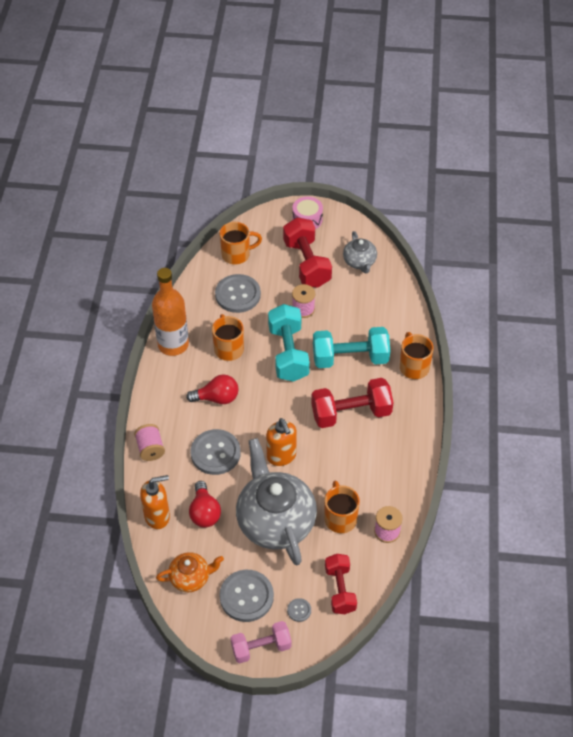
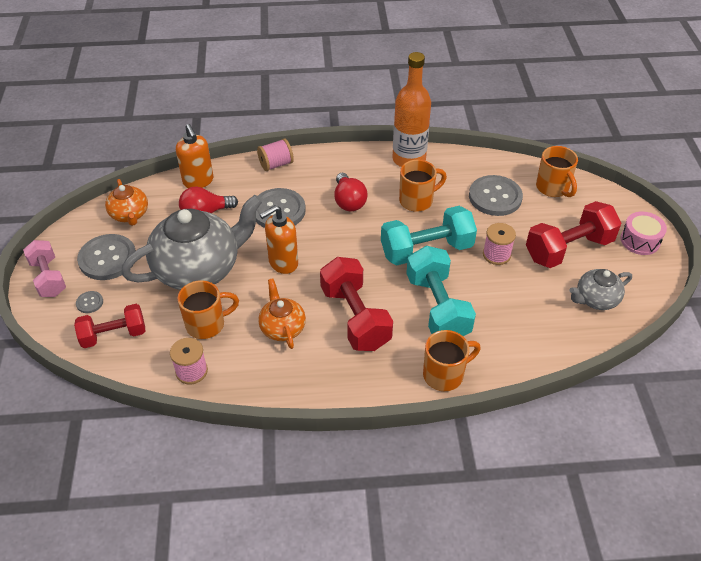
camera: 80 degrees right, 5 degrees down
(352, 464) = (282, 327): none -> orange teapot

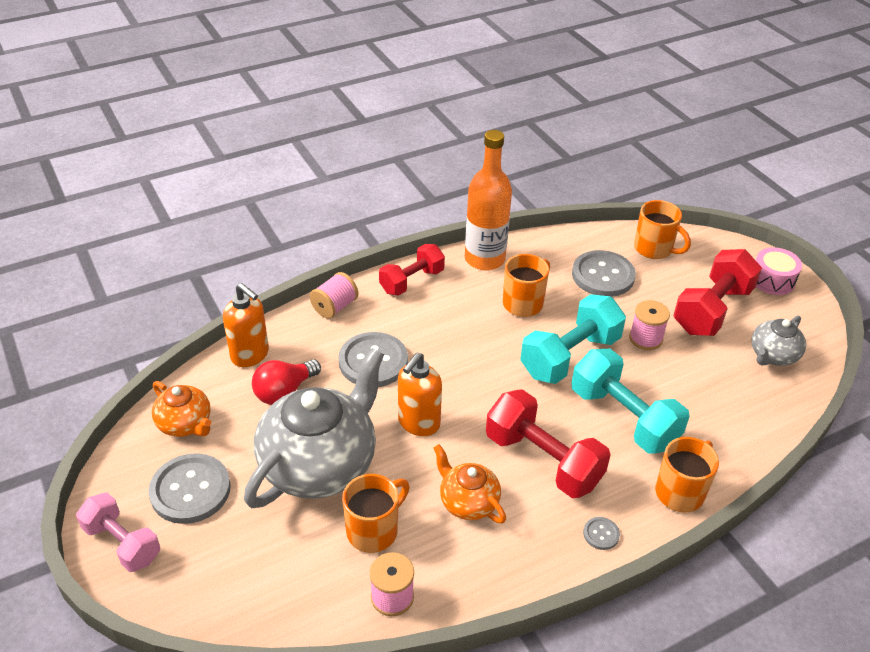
camera: 25 degrees left, 5 degrees down
(89, 303) = (201, 556): grey button -> grey button (601, 534)
(114, 335) = (261, 588): red dumbbell -> red dumbbell (412, 281)
(349, 201) = (448, 326): red light bulb -> none

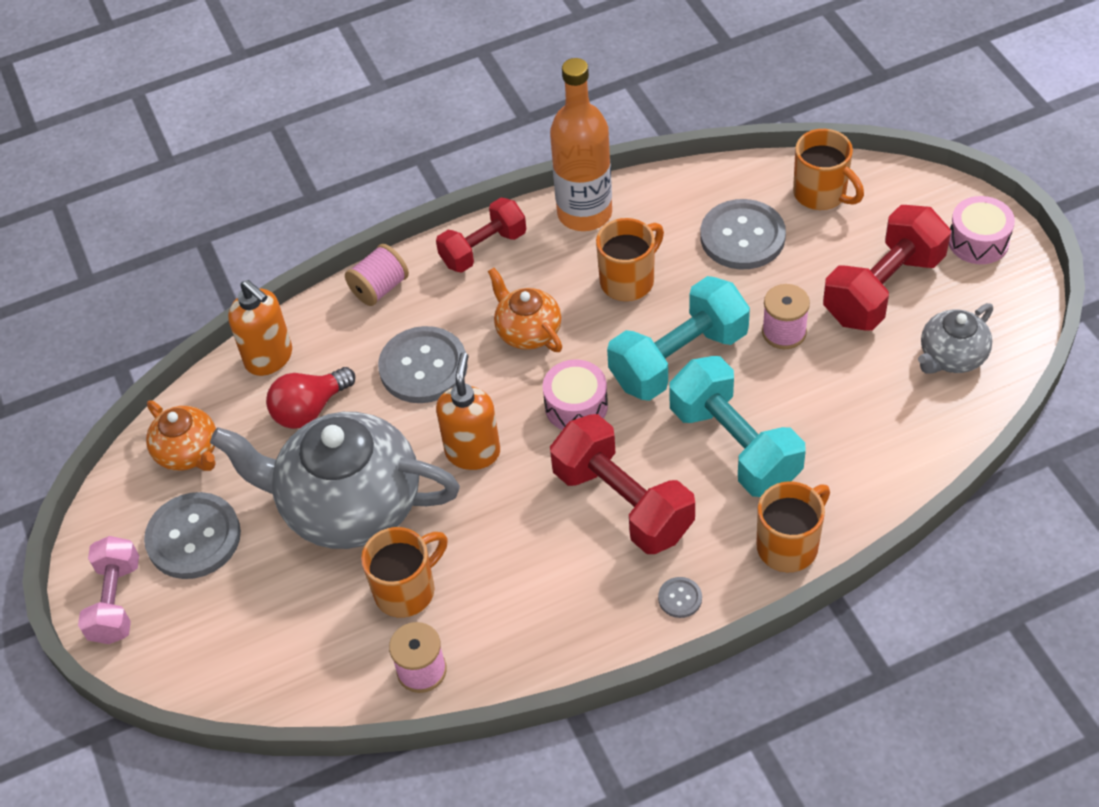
camera: 10 degrees right, 10 degrees up
(122, 543) = (116, 601): pink dumbbell -> pink dumbbell turned 45 degrees clockwise
(320, 464) = (348, 505): grey teapot -> grey teapot turned 120 degrees counterclockwise
(418, 423) = (473, 452): orange soap dispenser -> orange soap dispenser turned 150 degrees clockwise
(468, 502) = (523, 555): orange teapot -> orange teapot (527, 331)
(496, 389) = (576, 406): none -> pink drum

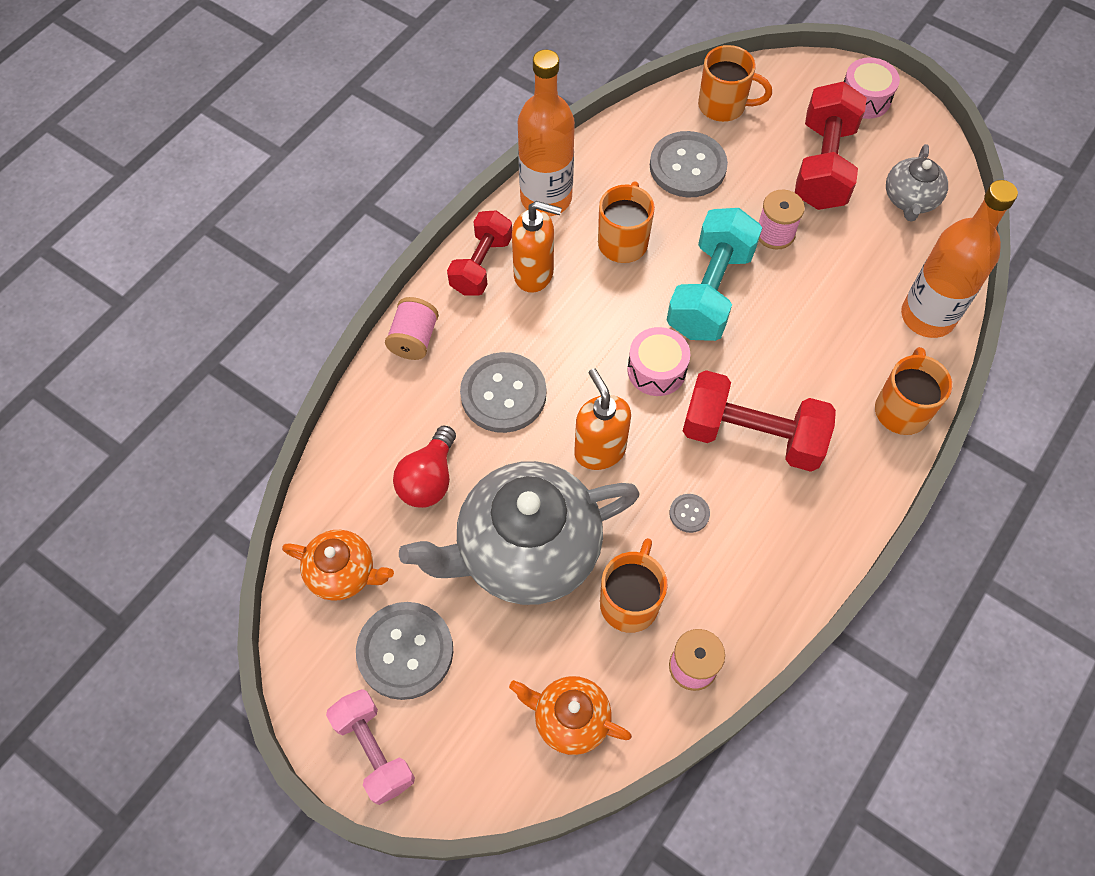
camera: 35 degrees left, 10 degrees up
(269, 358) = (357, 449): orange soap dispenser -> orange soap dispenser (534, 274)
(527, 331) = (570, 322): orange teapot -> orange teapot (570, 719)
(680, 598) = (852, 495): grey button -> grey button (689, 513)
(734, 445) = (803, 345): turquoise dumbbell -> none
(883, 473) = (927, 316): none -> orange bottle

